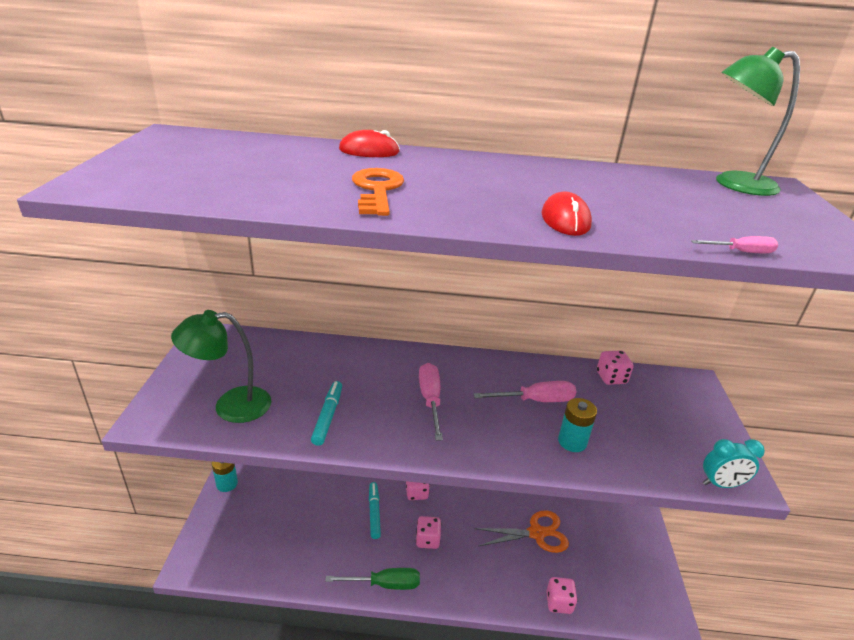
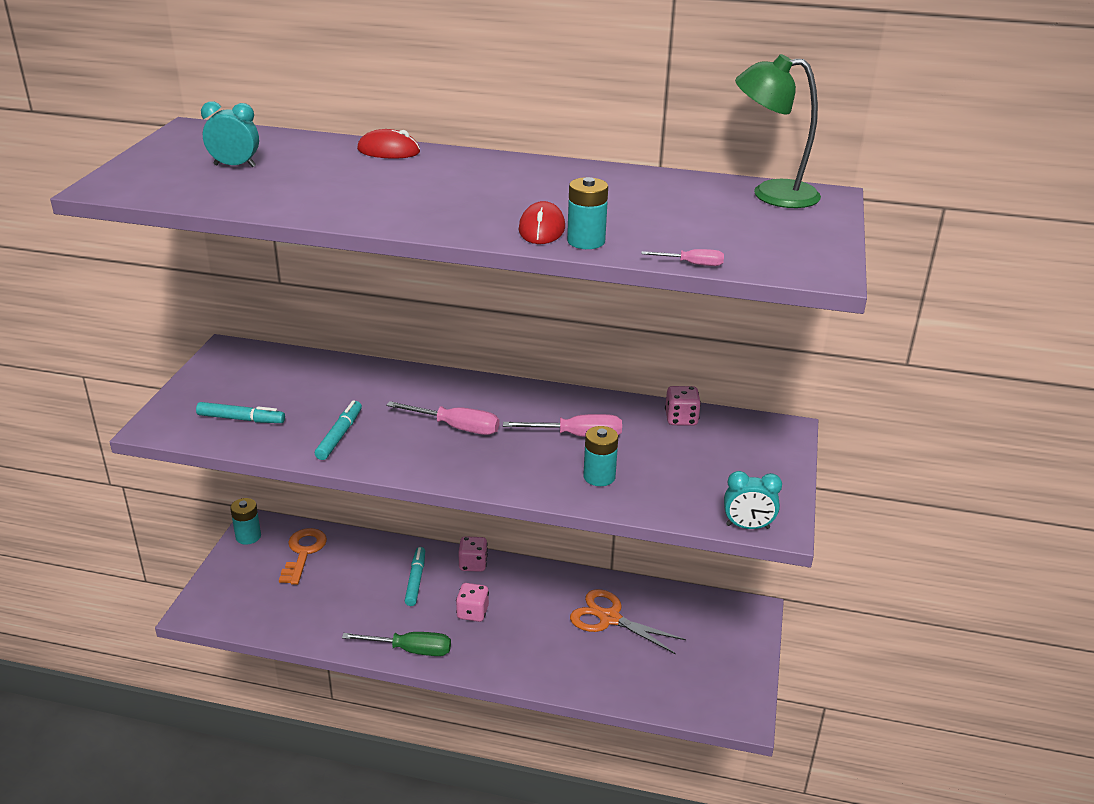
camera: 10 degrees right, 0 degrees up
(223, 164) = (235, 166): none -> turquoise clock
(230, 405) = (240, 419): green lamp -> turquoise marker
(377, 190) = (373, 195): orange key -> orange key (303, 553)
(430, 400) = (456, 427): pink screwdriver -> pink screwdriver turned 105 degrees clockwise
(536, 533) = (609, 618): orange scissors -> orange scissors turned 150 degrees counterclockwise
(559, 602) = (611, 688): pink dice -> none
(618, 231) = (586, 241): none -> turquoise battery

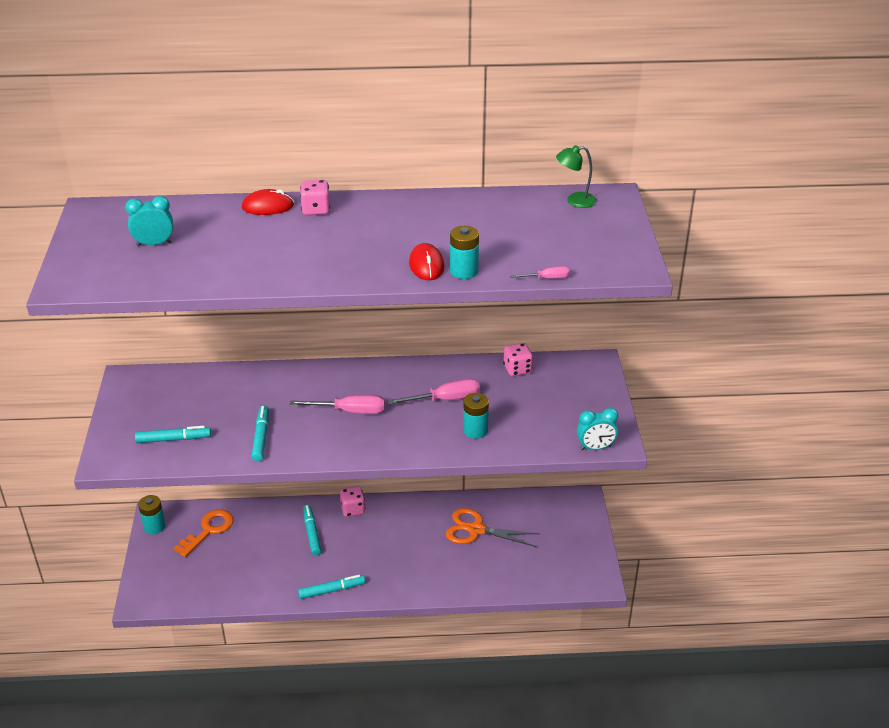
camera: 15 degrees left, 5 degrees up
(303, 553) = (208, 530): orange key -> orange key turned 45 degrees clockwise
(410, 650) = (331, 590): green screwdriver -> turquoise marker
(472, 612) = (368, 549): pink dice -> pink dice (316, 210)
(771, 194) = (575, 201): green lamp -> green lamp, size x0.59

